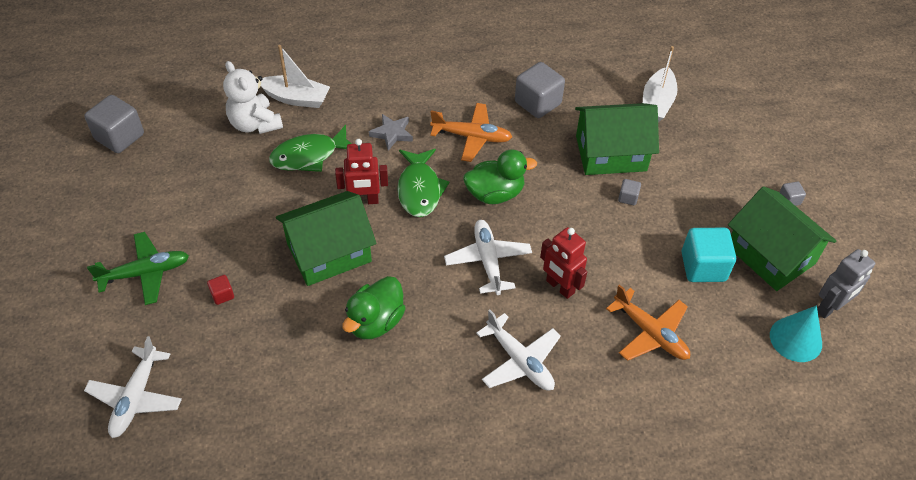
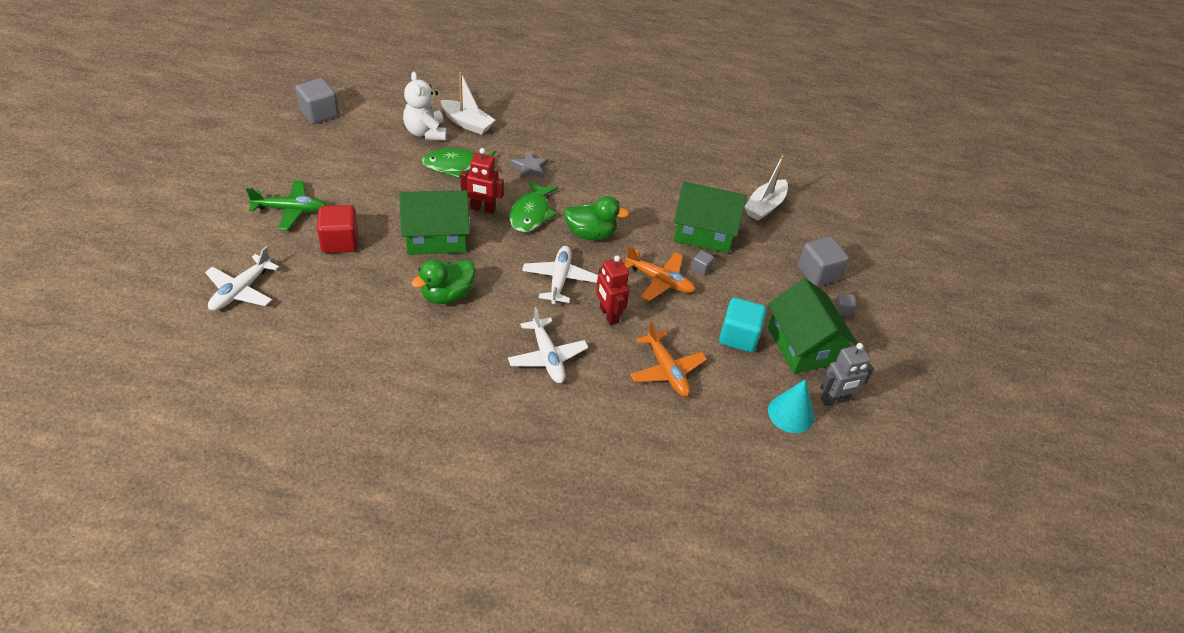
camera: 15 degrees right, 5 degrees down
(222, 295) = (340, 241): red cube -> red cube, size x2.14
(472, 137) = (594, 188): orange plane -> orange plane (660, 281)
(537, 103) = (662, 179): grey cube -> grey cube (818, 273)

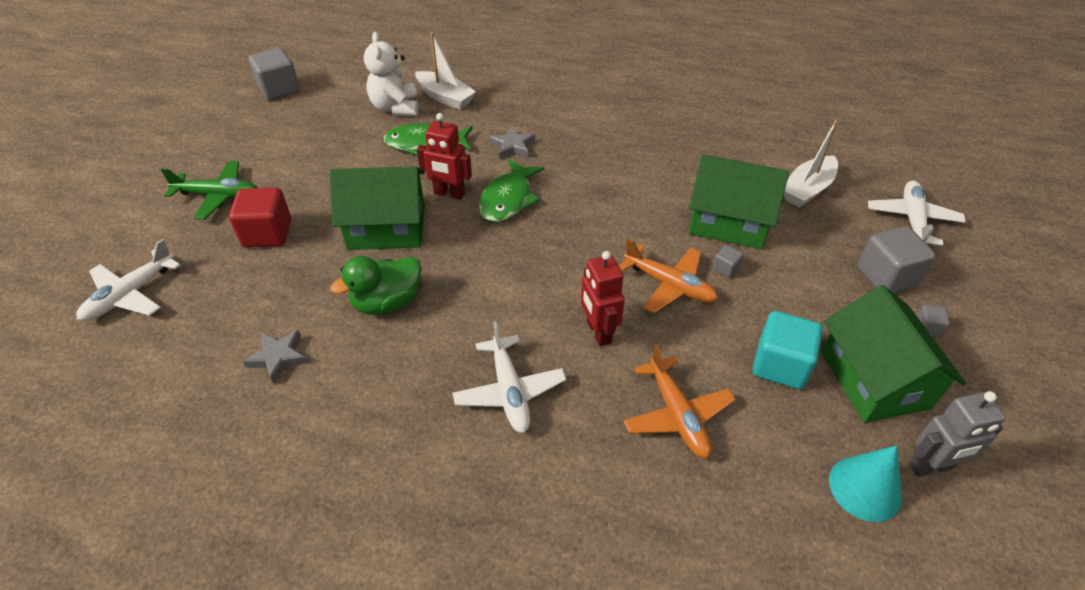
camera: 10 degrees right, 0 degrees up
(371, 336) = (278, 357): none -> grey star
(559, 279) = (536, 282): white plane -> white plane (912, 219)
(591, 234) = (581, 224): green duck -> none

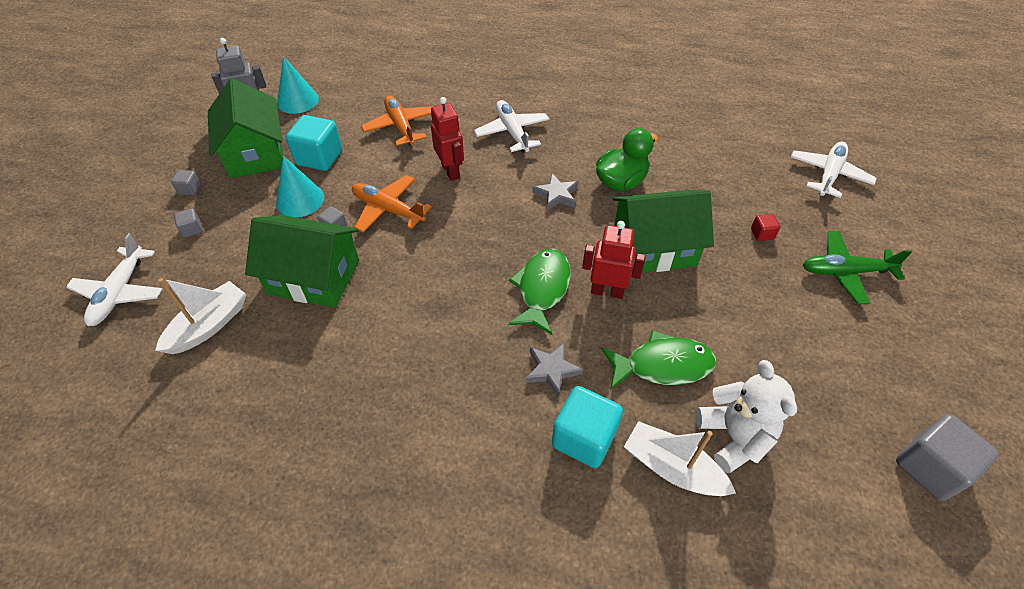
camera: 175 degrees right, 5 degrees up
(267, 233) = (762, 234): red cube -> red cube, size x0.47
(278, 357) = (680, 141): grey star -> grey star (556, 195)
(499, 112) = (584, 438): none -> turquoise cube
(779, 304) = (300, 200): none -> turquoise cone
(886, 276) = (192, 229): grey cube -> grey cube, size x0.47

